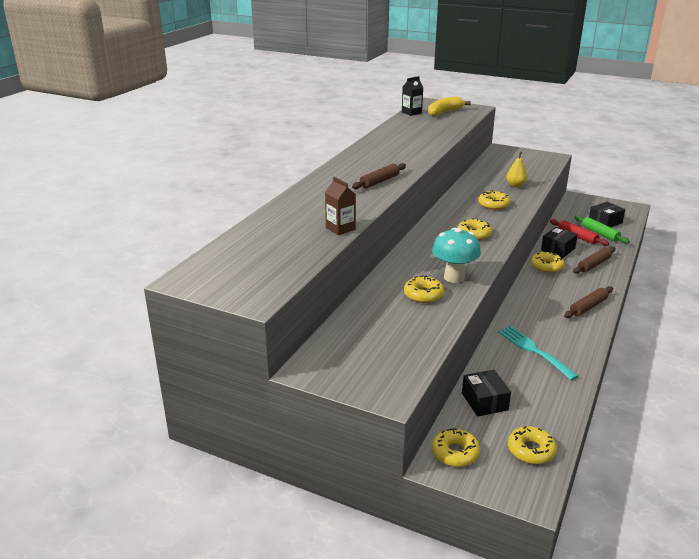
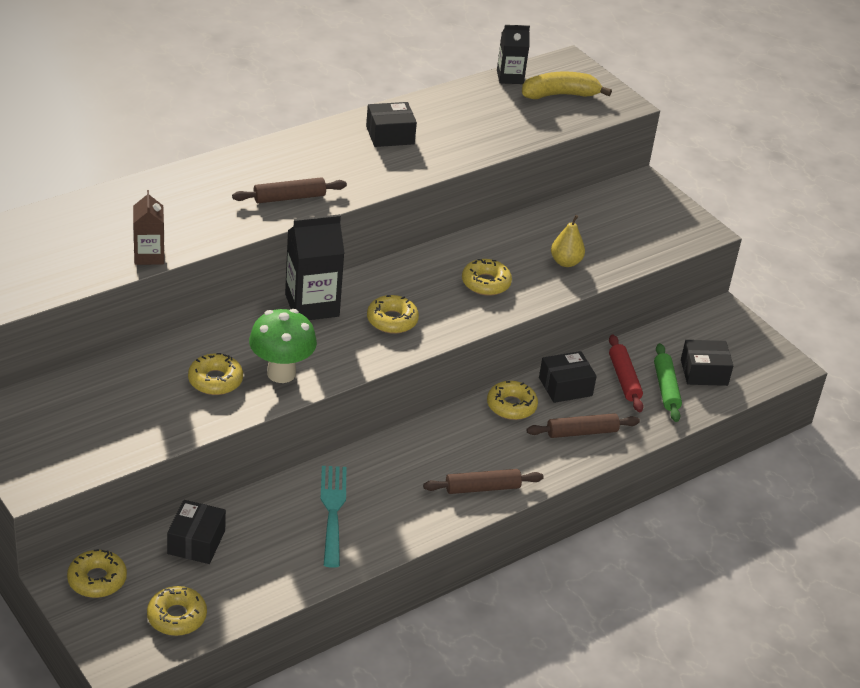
camera: 25 degrees right, 10 degrees up
(390, 145) = (390, 135): none -> black box
(423, 242) = (312, 305): none -> black carton
(454, 277) = (281, 373): turquoise mushroom -> green mushroom

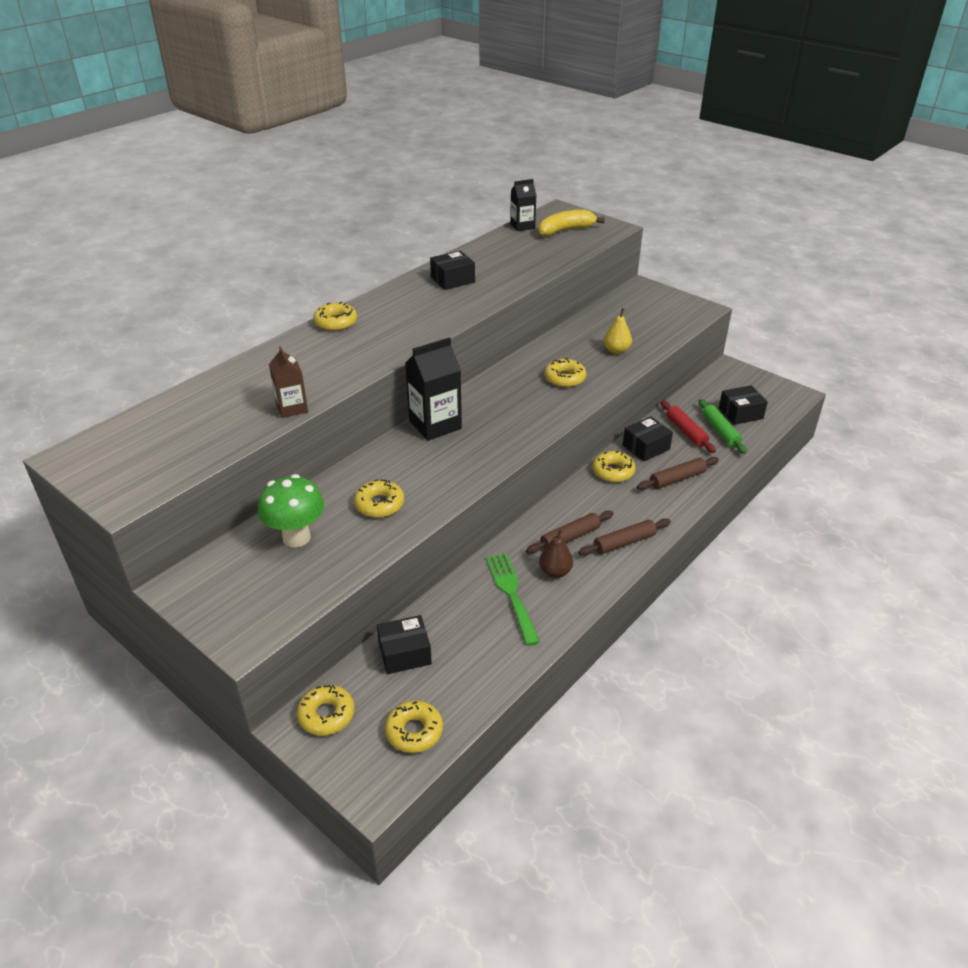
camera: 10 degrees left, 0 degrees up
(196, 542) = (404, 653): black box -> black box turned 75 degrees clockwise
(281, 373) = (434, 485): green mushroom -> green mushroom (296, 537)
(289, 198) = (393, 339): brown rolling pin -> brown rolling pin (570, 537)
(332, 511) = (511, 593): turquoise fork -> green fork
(390, 500) = (555, 572): none -> brown pear
(392, 320) = (505, 422): yellow donut -> yellow donut (336, 322)

